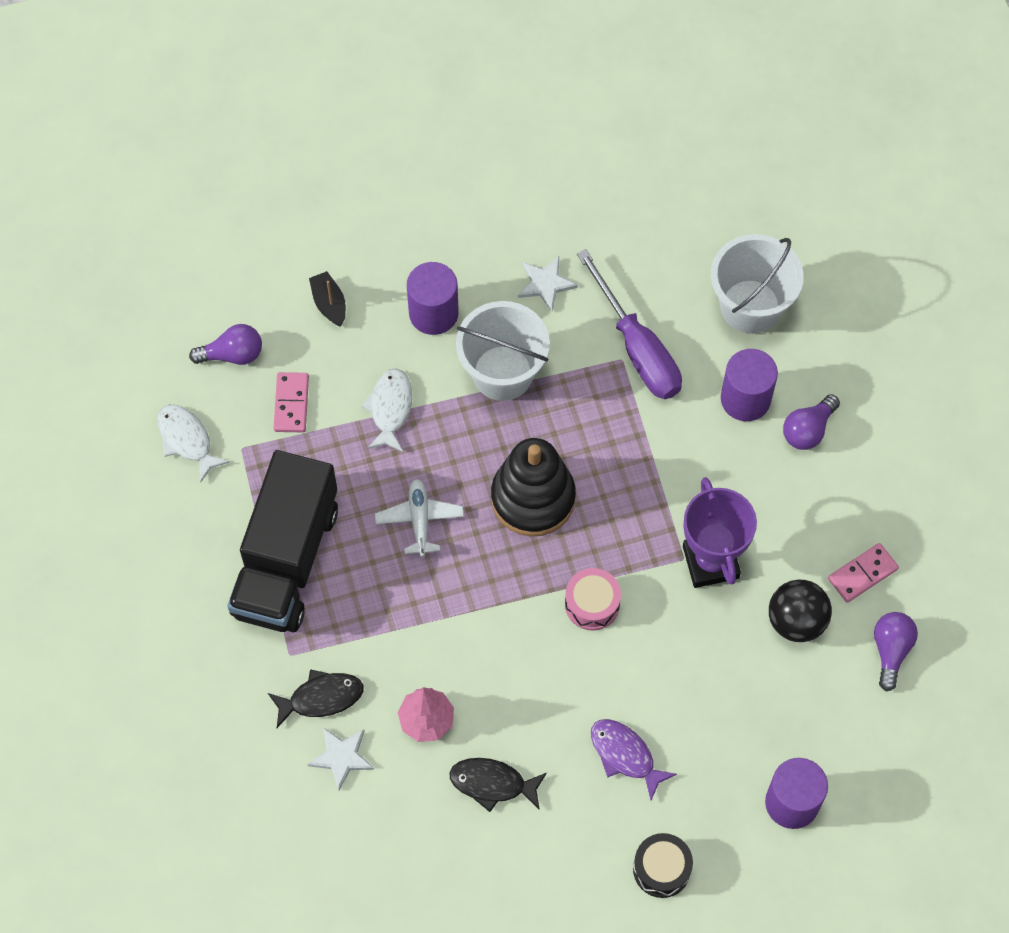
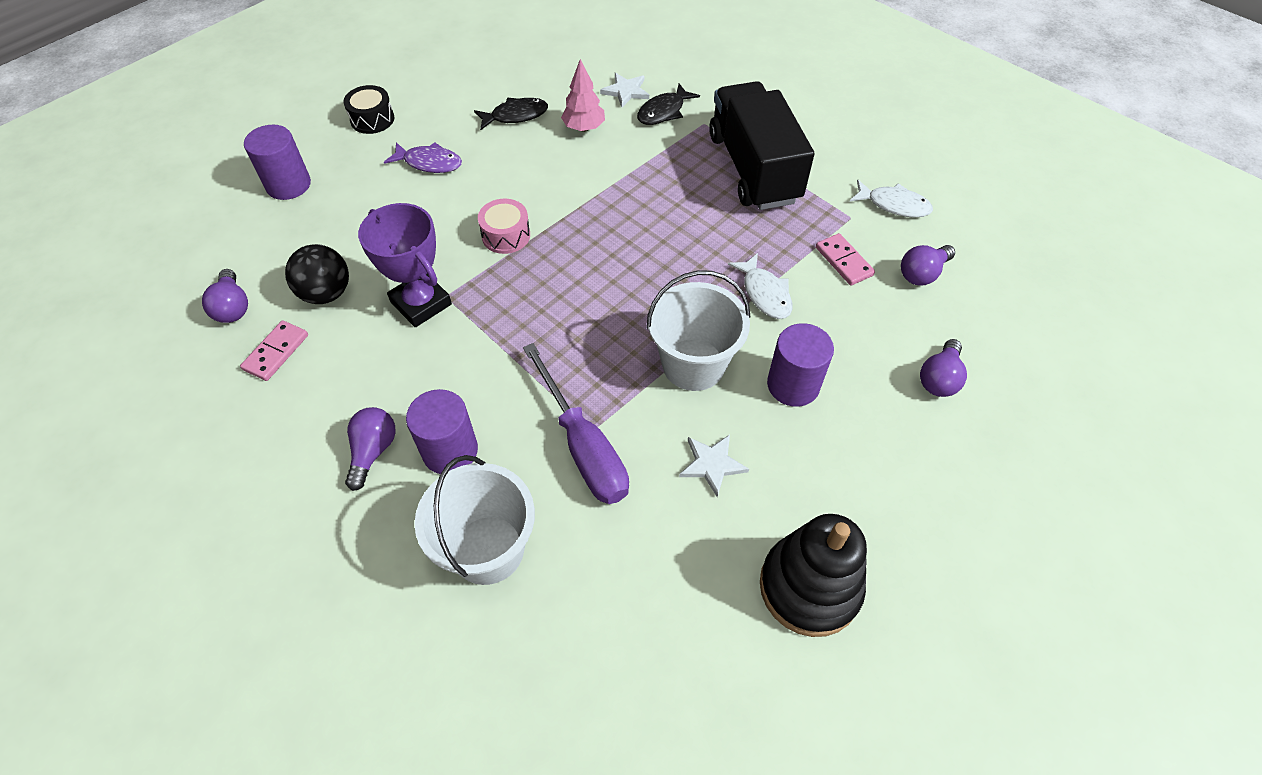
camera: 150 degrees right, 10 degrees down
(311, 257) = (939, 378): none -> purple light bulb
(329, 303) = (887, 348): black boat -> none
(419, 520) = (678, 231): white plane -> none
(533, 498) = (600, 283): black stacking toy -> black stacking toy (809, 587)
(637, 348) = (583, 447): purple screwdriver -> purple screwdriver turned 150 degrees counterclockwise

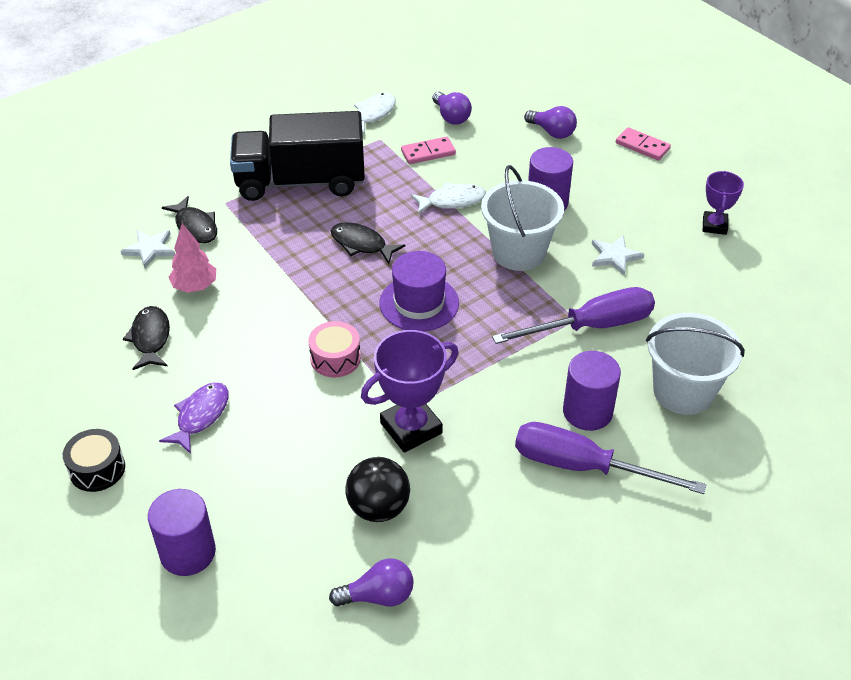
camera: 80 degrees left, 10 degrees down
(276, 352) = (452, 550): pink domino -> pink domino (642, 146)
(373, 451) = (583, 466): purple light bulb -> purple screwdriver
(592, 286) = (419, 303): none -> purple hat
(670, 229) = (361, 244): none -> black fish
(809, 587) = (714, 226): black stacking toy -> purple trophy

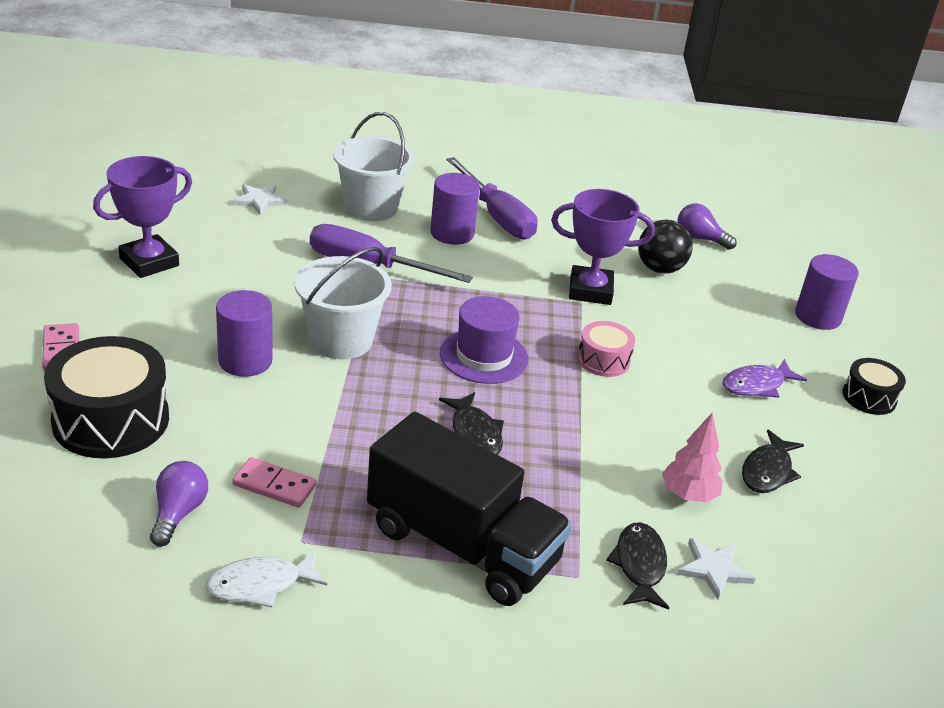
camera: 145 degrees left, 10 degrees down
(452, 201) = (329, 418): white fish -> none
(552, 132) = (111, 420): purple light bulb -> black drum
(614, 256) = (268, 291): white star -> white star (259, 201)
(714, 226) = (149, 262): purple trophy -> purple trophy, size x1.63

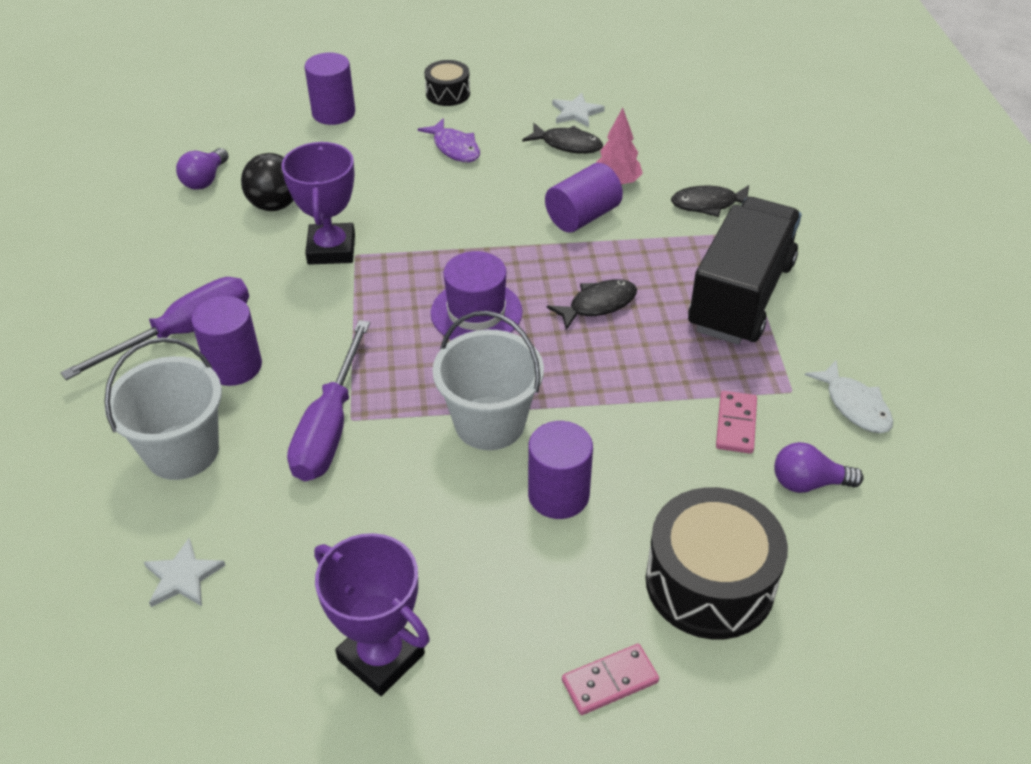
camera: 95 degrees left, 10 degrees up
(603, 360) = (452, 234): pink drum -> none
(624, 454) = (582, 216): none -> purple cylinder
(714, 570) = (692, 170): white star -> white star (576, 112)

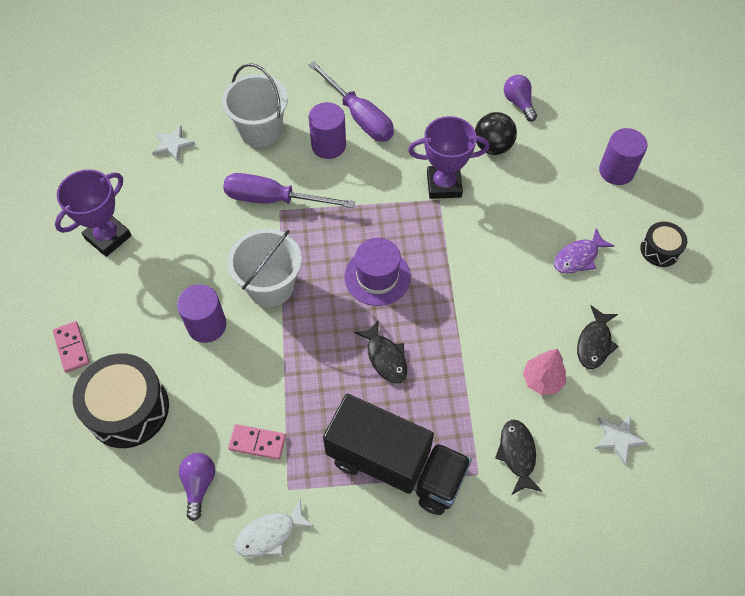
camera: 90 degrees right, 15 degrees up
(205, 180) = (518, 103): purple light bulb -> purple light bulb turned 45 degrees clockwise
(576, 112) = (647, 352): white star -> white star (618, 438)
(582, 216) = (493, 351): purple cylinder -> none

